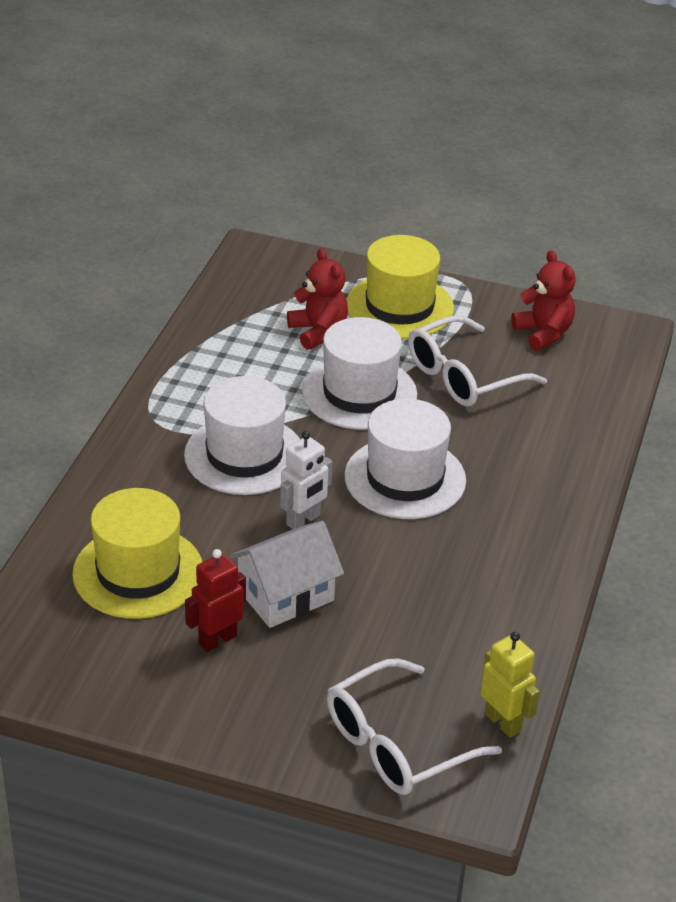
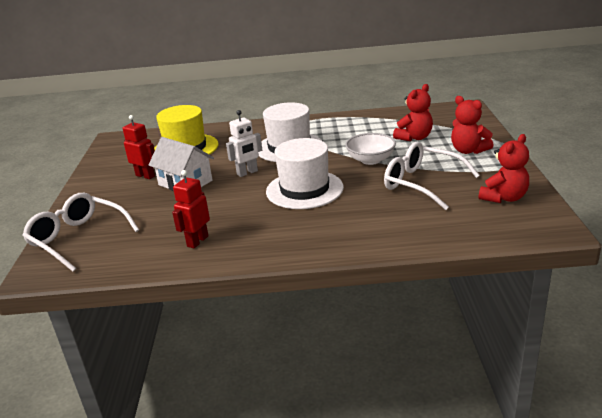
camera: 75 degrees right, 10 degrees down
(303, 520) = (247, 173): white robot -> white robot turned 60 degrees counterclockwise
(359, 393) = (371, 160): white hat -> white bowl
(399, 307) = (468, 150): yellow hat -> red teddy bear
(487, 612) = (197, 241): none -> red robot
(503, 722) = (101, 267): yellow robot -> none

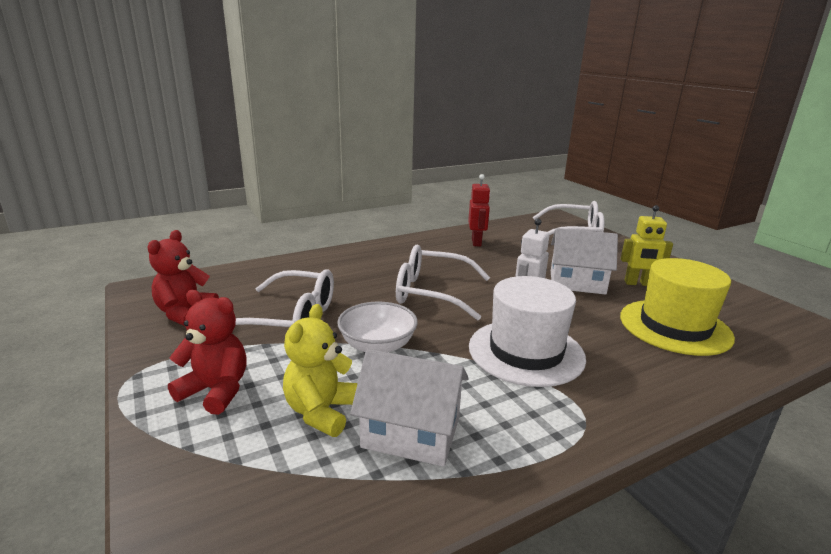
camera: 150 degrees right, 5 degrees down
(145, 176) = (638, 283): red robot -> yellow robot
(304, 189) = (432, 292): white hat -> white glasses
(377, 128) = (411, 433): none -> white house
(414, 137) = (322, 412): red teddy bear -> yellow teddy bear

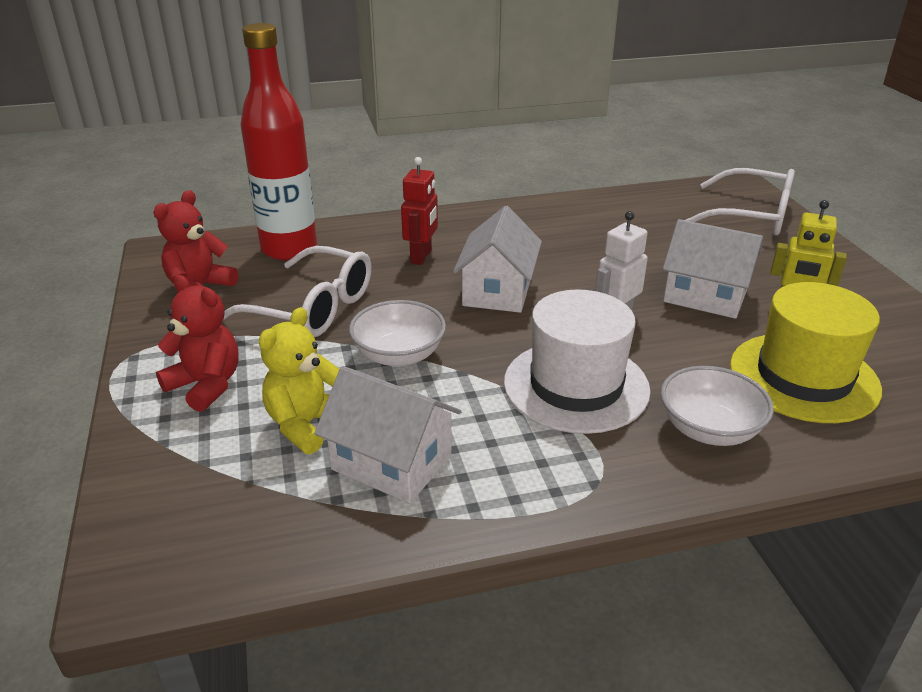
camera: 15 degrees right, 10 degrees up
(255, 279) = (289, 249): none -> red bottle
(432, 292) = (497, 291): white glasses -> white house
(476, 242) = (596, 220): red robot -> red robot (421, 257)
(638, 370) = (709, 429): none -> white bowl

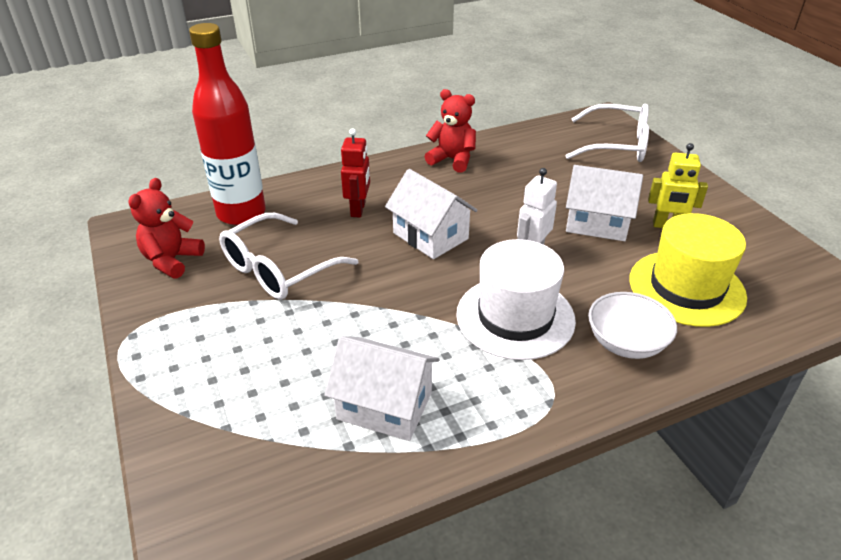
camera: 10 degrees left, 5 degrees up
(206, 385) = (206, 355): red teddy bear -> red teddy bear (452, 160)
(306, 425) = (304, 381): yellow teddy bear -> none
(313, 308) = (278, 269): white glasses -> white glasses turned 120 degrees clockwise
(399, 355) = (364, 306): white bowl -> none
(497, 291) = (430, 236): white house -> white house turned 45 degrees counterclockwise

